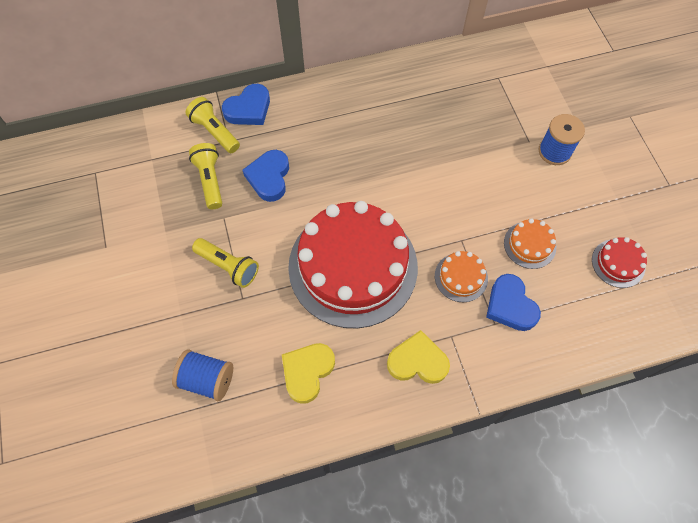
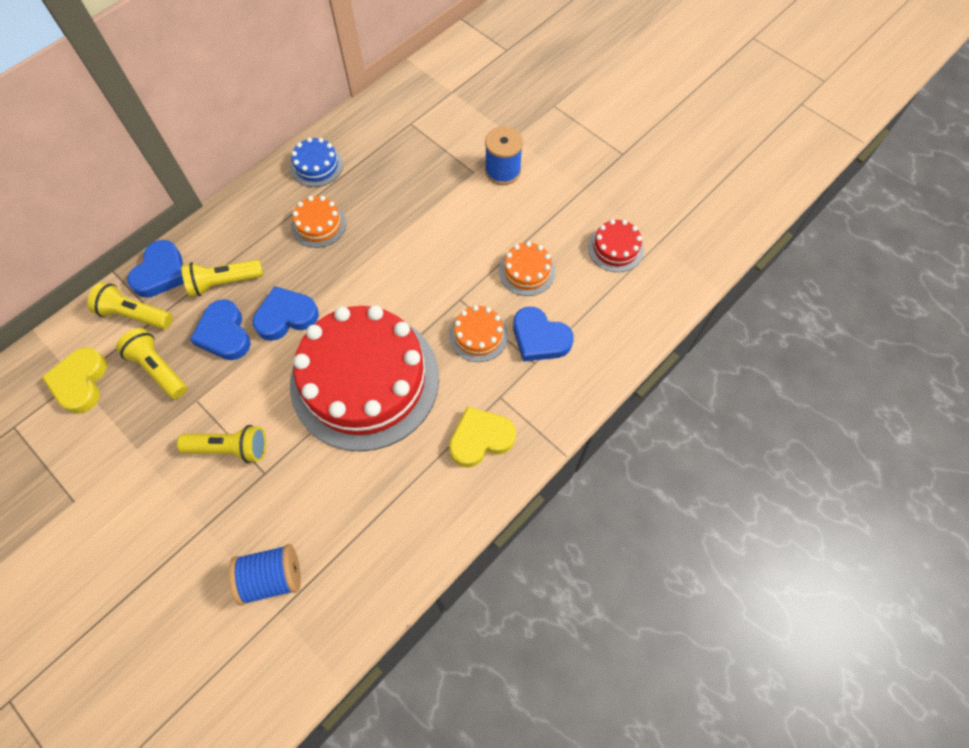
camera: 30 degrees left, 0 degrees up
(289, 138) = (224, 282): none -> yellow flashlight
(307, 372) = (375, 510): yellow heart -> yellow heart (80, 382)
(320, 187) = (286, 316): none -> blue heart
(382, 126) = (319, 224): none -> orange cake
(405, 79) = (316, 166): none -> blue cake

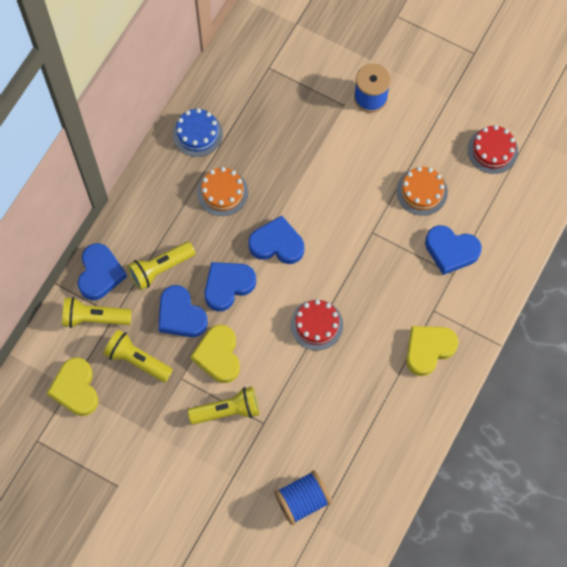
camera: 15 degrees left, 5 degrees up
(246, 386) = (218, 355): none -> yellow heart
(354, 287) = (277, 244): none -> blue heart
(365, 380) = (316, 325): red cake -> red cake, size x0.41
(478, 335) = (398, 261): orange cake -> none

